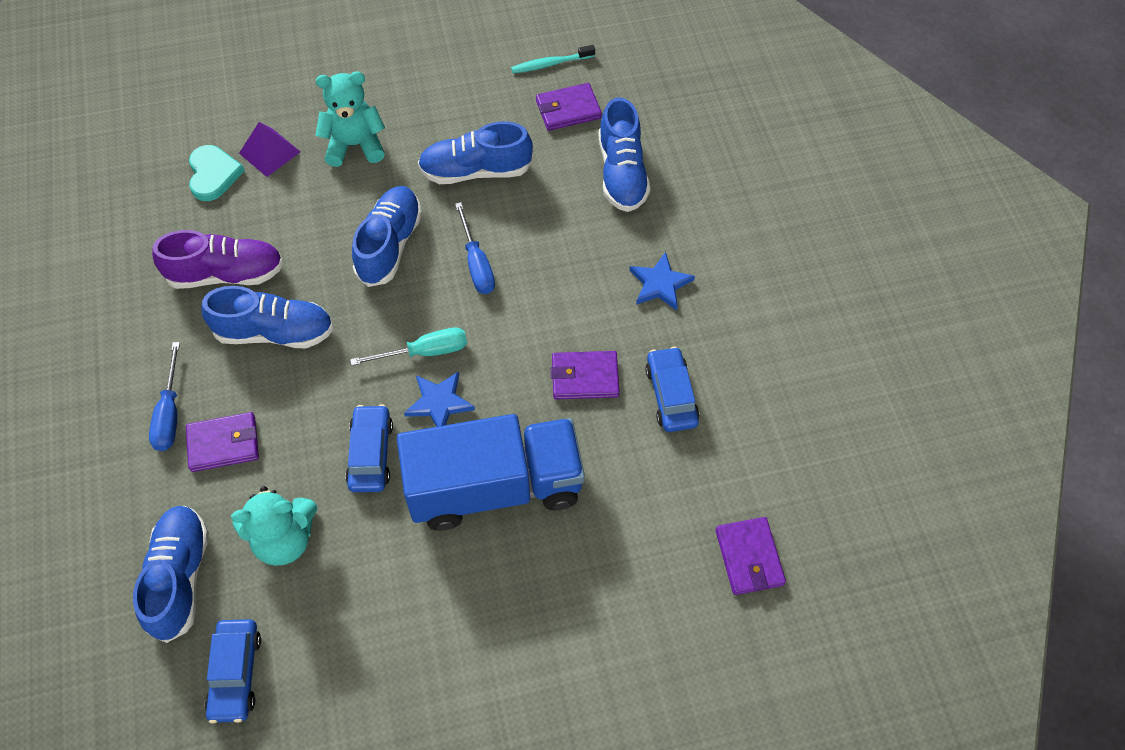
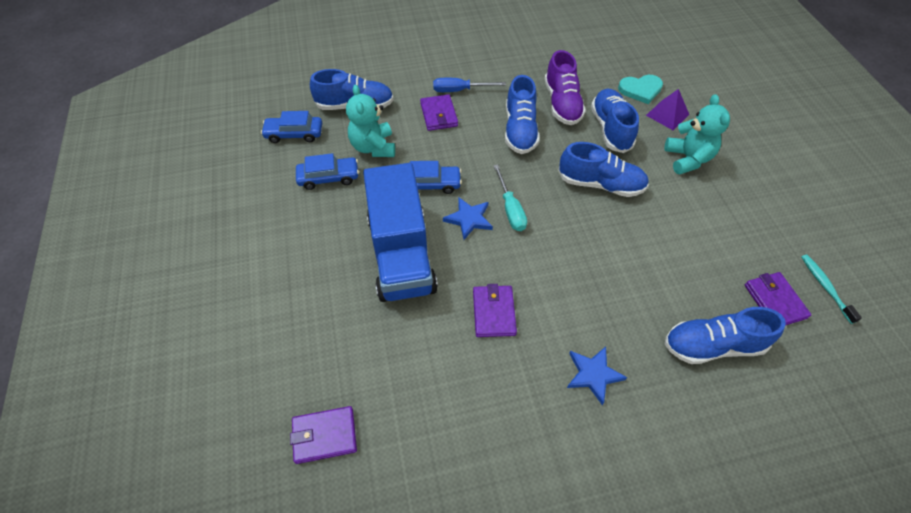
camera: 90 degrees right, 5 degrees down
(476, 171) = (684, 234): blue shoe -> blue shoe (610, 129)
(476, 264) = (592, 237): blue screwdriver -> none
(671, 395) = (479, 379): blue car -> blue car (328, 177)

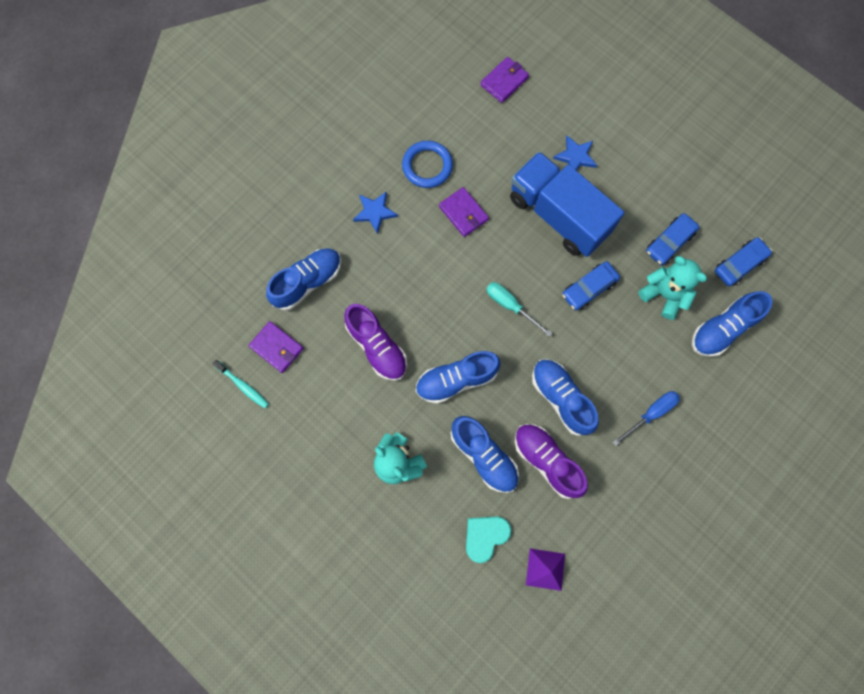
camera: 145 degrees right, 20 degrees up
(439, 115) = (643, 369): purple wallet -> none
(469, 219) = (534, 275): blue star -> blue star (575, 156)
(497, 389) = (427, 166): none -> blue ring
(662, 246) = (377, 347): none -> purple shoe
(667, 114) = (442, 514): purple pyramid -> purple pyramid (545, 569)

